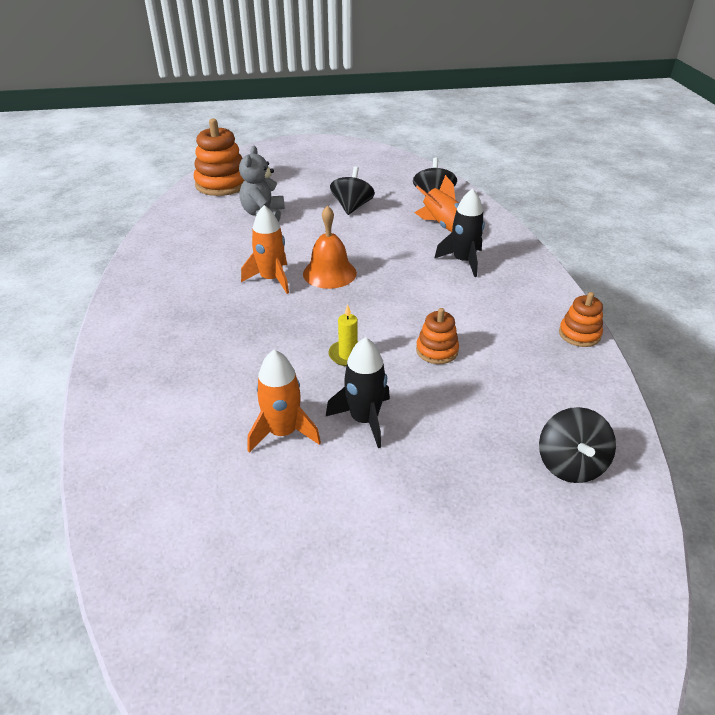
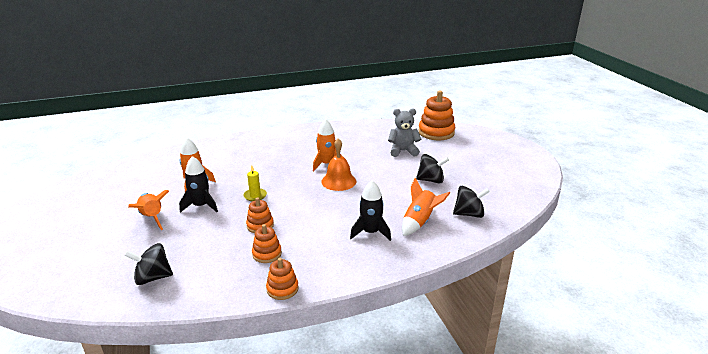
camera: 80 degrees right, 10 degrees down
(392, 487) = (152, 218): none -> orange rocket
(507, 345) = (267, 254): none -> orange stacking toy

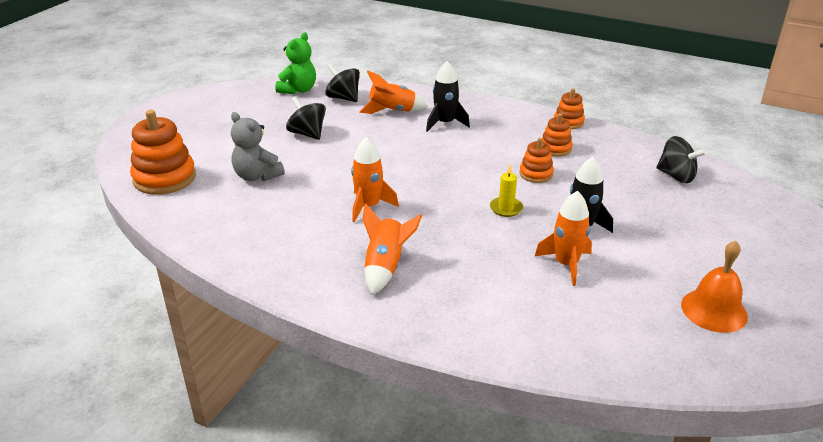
camera: 135 degrees left, 5 degrees up
(152, 218) = (651, 241): orange rocket -> orange rocket (385, 267)
(338, 181) = (393, 178): orange bell -> orange bell (714, 310)
(507, 204) = (298, 90): none -> green teddy bear

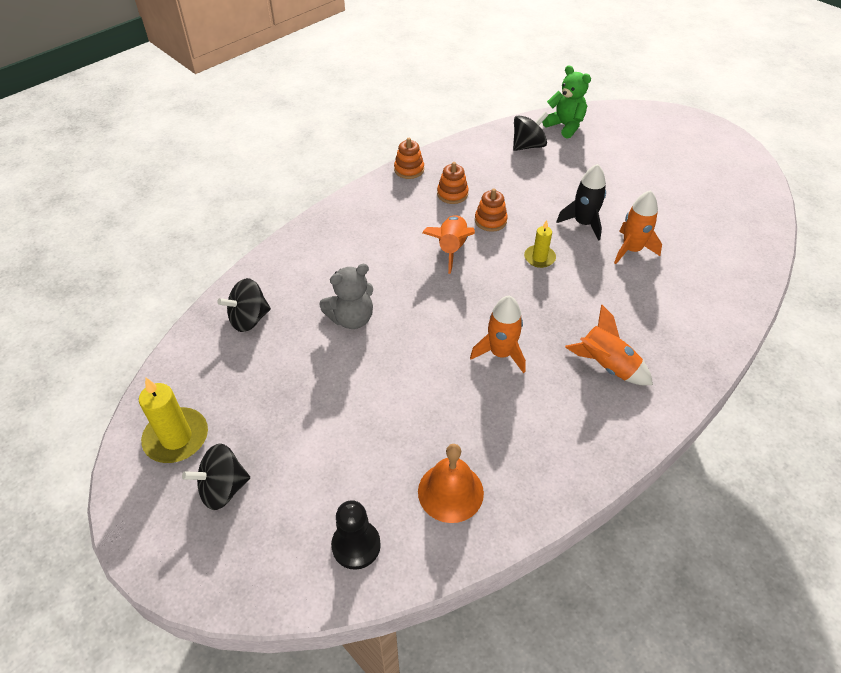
camera: 70 degrees left, 15 degrees up
(164, 178) = (356, 545): orange stacking toy -> black pawn
(231, 100) = (176, 437): none -> yellow candle
(257, 176) = (396, 441): grey teddy bear -> grey teddy bear (351, 318)
(298, 90) = (196, 358): green teddy bear -> green teddy bear (565, 126)
(307, 134) = (320, 372): black spinning top -> black spinning top (223, 488)
(392, 111) = (310, 284): orange rocket -> orange rocket (451, 249)
(445, 123) = (362, 251): black rocket -> none
(714, 310) = (701, 197): orange bell -> orange bell (450, 492)

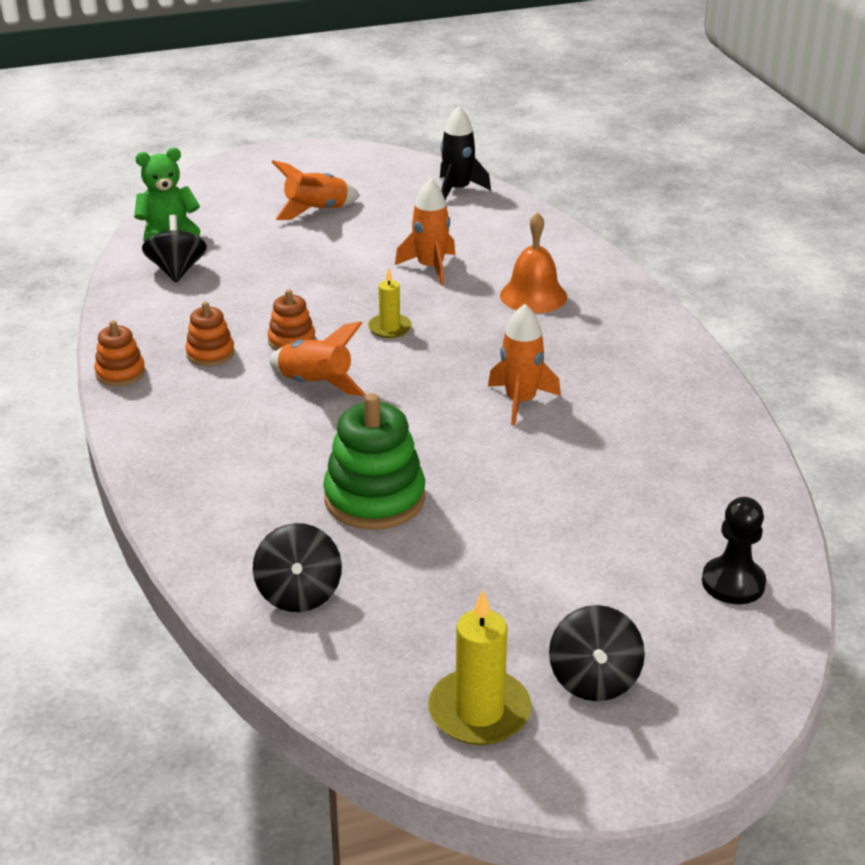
camera: 65 degrees left, 15 degrees down
(351, 318) = (374, 498): grey teddy bear -> green stacking toy
(450, 492) = (695, 494): orange bell -> orange bell (533, 296)
(583, 223) = (359, 281): black rocket -> black rocket (457, 190)
(607, 366) = (587, 340): orange rocket -> orange rocket (316, 211)

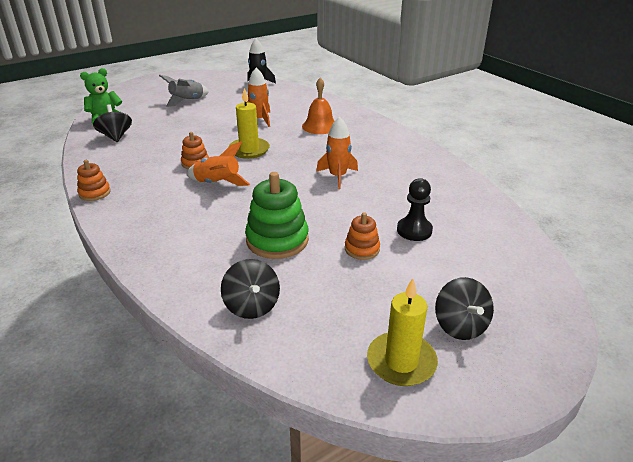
camera: 15 degrees left, 0 degrees up
(210, 353) = (148, 175): orange stacking toy -> orange stacking toy (362, 249)
(316, 211) = (187, 101): orange rocket -> grey rocket
(389, 328) = (249, 150): yellow candle -> yellow candle, size x1.66
(733, 583) = (504, 253): black pawn -> black pawn (414, 230)

